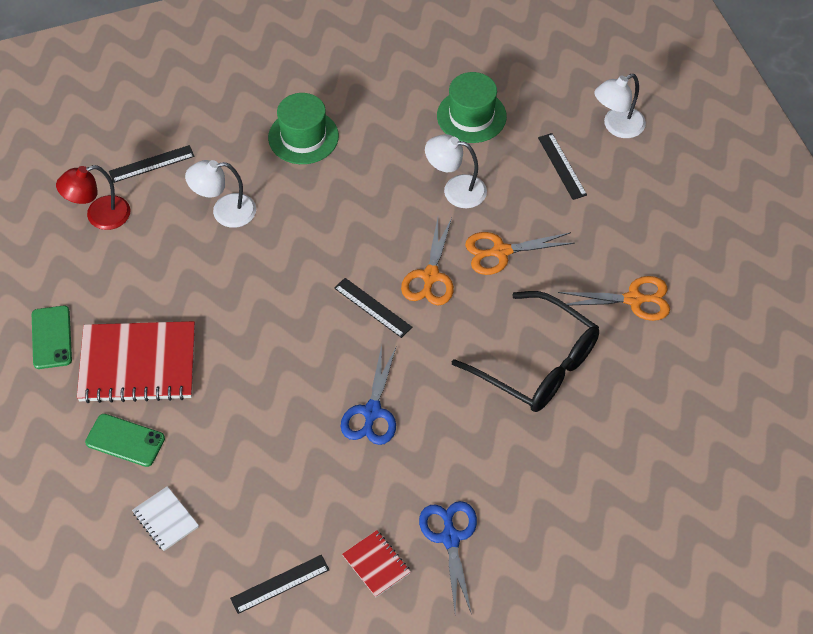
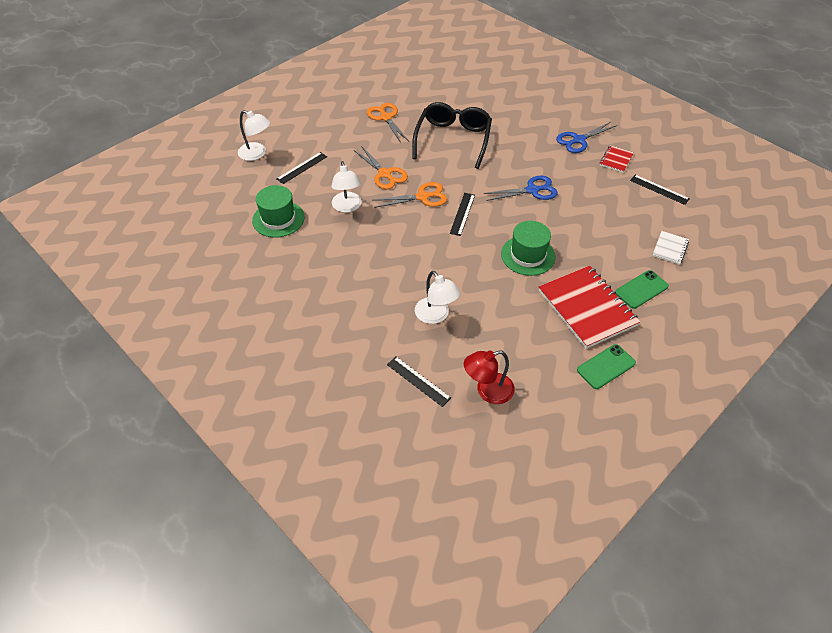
camera: 115 degrees left, 5 degrees down
(99, 216) = (487, 391): red lamp -> red lamp turned 120 degrees clockwise
(125, 440) = (641, 289): green phone -> green phone turned 60 degrees clockwise
(303, 137) = (342, 299): green hat -> green hat (528, 255)

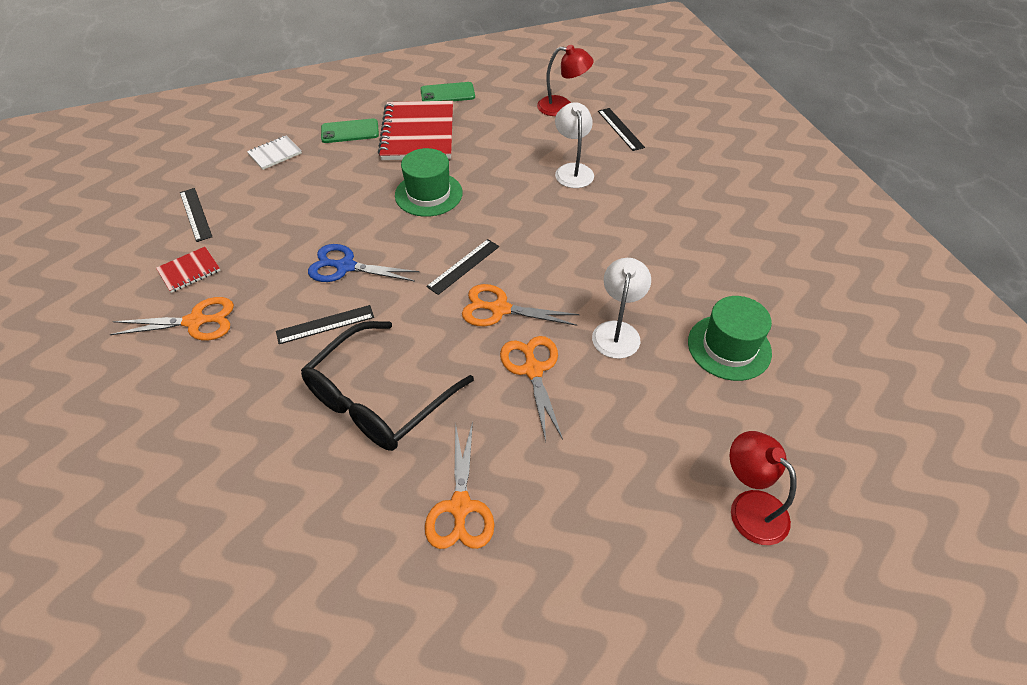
camera: 155 degrees left, 0 degrees up
(257, 154) = (749, 507): white lamp -> red lamp
(302, 167) = (668, 437): black ruler -> black ruler (325, 324)
(578, 140) = (196, 322): blue scissors -> orange scissors

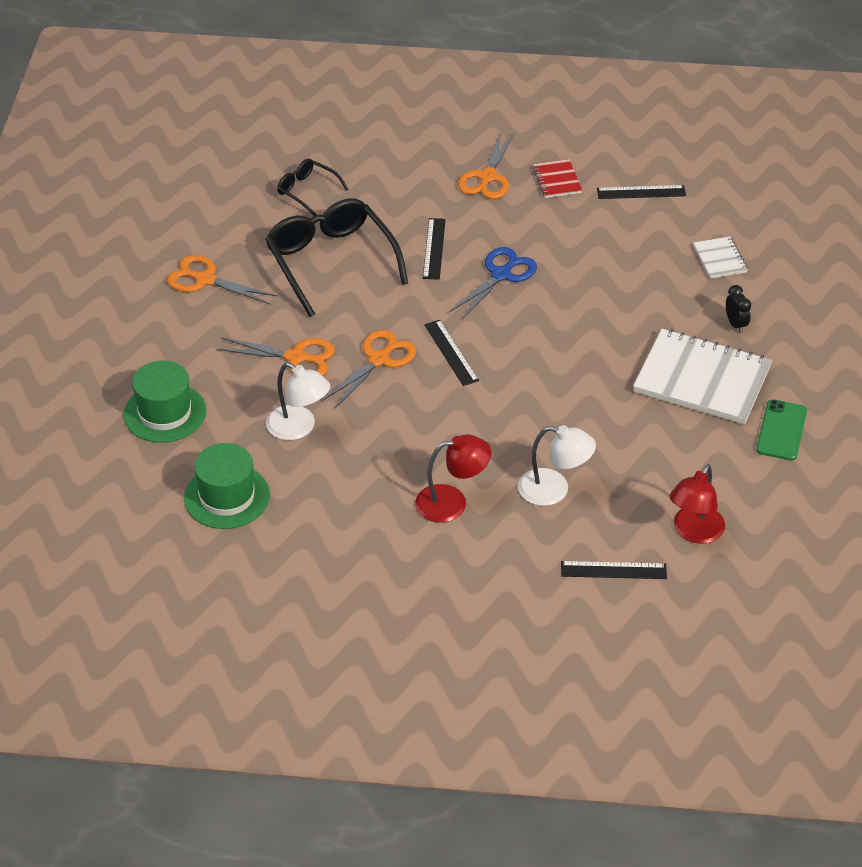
camera: 115 degrees right, 5 degrees down
(260, 474) = (307, 191): none -> black glasses
(350, 131) = (735, 324): green phone -> black clock
(418, 133) = (702, 379): red notebook -> white notebook
(428, 194) = (579, 358): green hat -> green hat (165, 413)
(749, 507) = (84, 431): red lamp -> red lamp (452, 502)

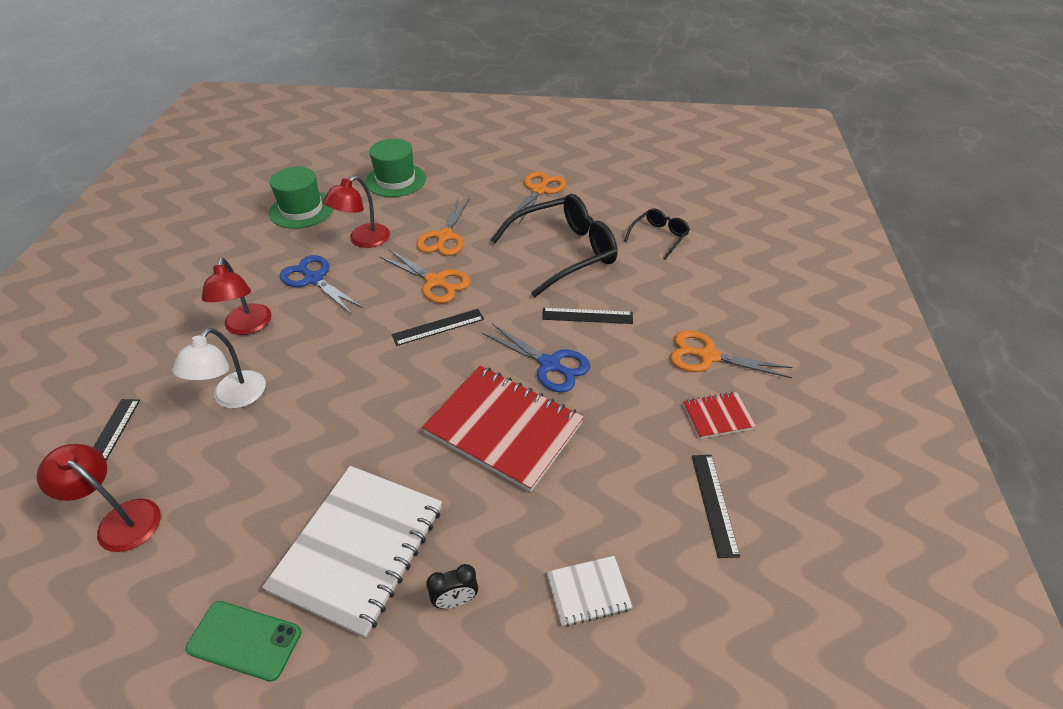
camera: 90 degrees right, 0 degrees up
(299, 428) = (363, 240): white lamp -> red lamp
(371, 461) = (314, 279): none -> blue scissors
(578, 303) = (504, 428): none -> red notebook

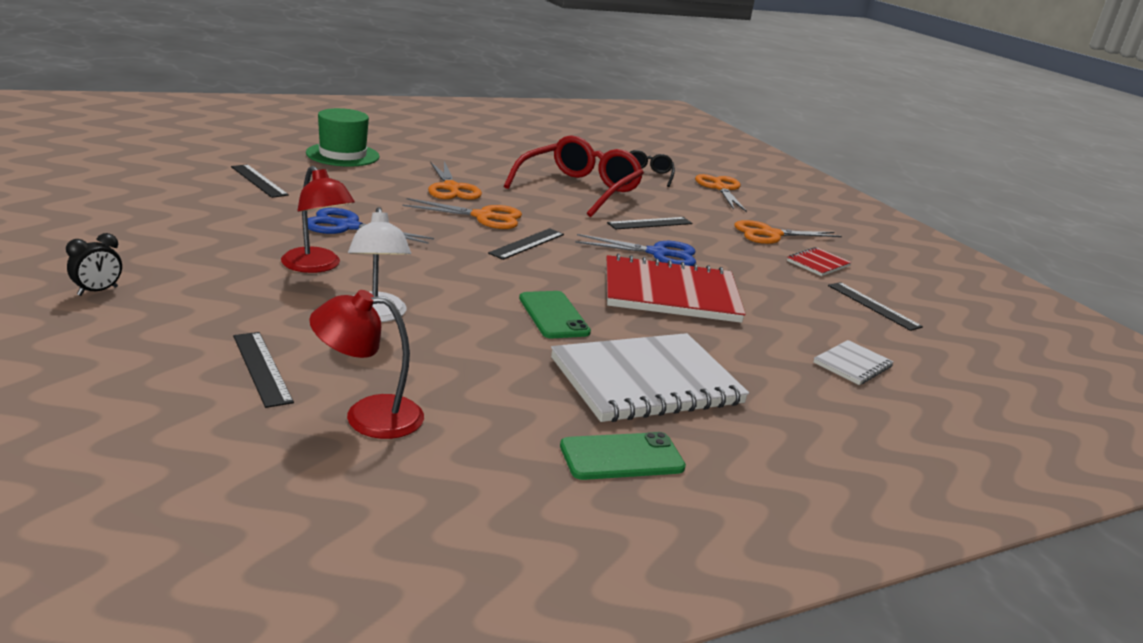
camera: 35 degrees left, 20 degrees down
(302, 209) = (259, 181): green hat -> black ruler
(359, 548) = (646, 382): white notebook -> white notebook turned 75 degrees clockwise
(363, 240) = (366, 197): red lamp -> none
(367, 433) = (553, 315): none -> green phone
(455, 600) = (765, 391): black clock -> black clock (98, 291)
(539, 190) = (504, 154): orange scissors -> orange scissors (721, 188)
(564, 252) = (579, 189): black glasses -> red glasses

